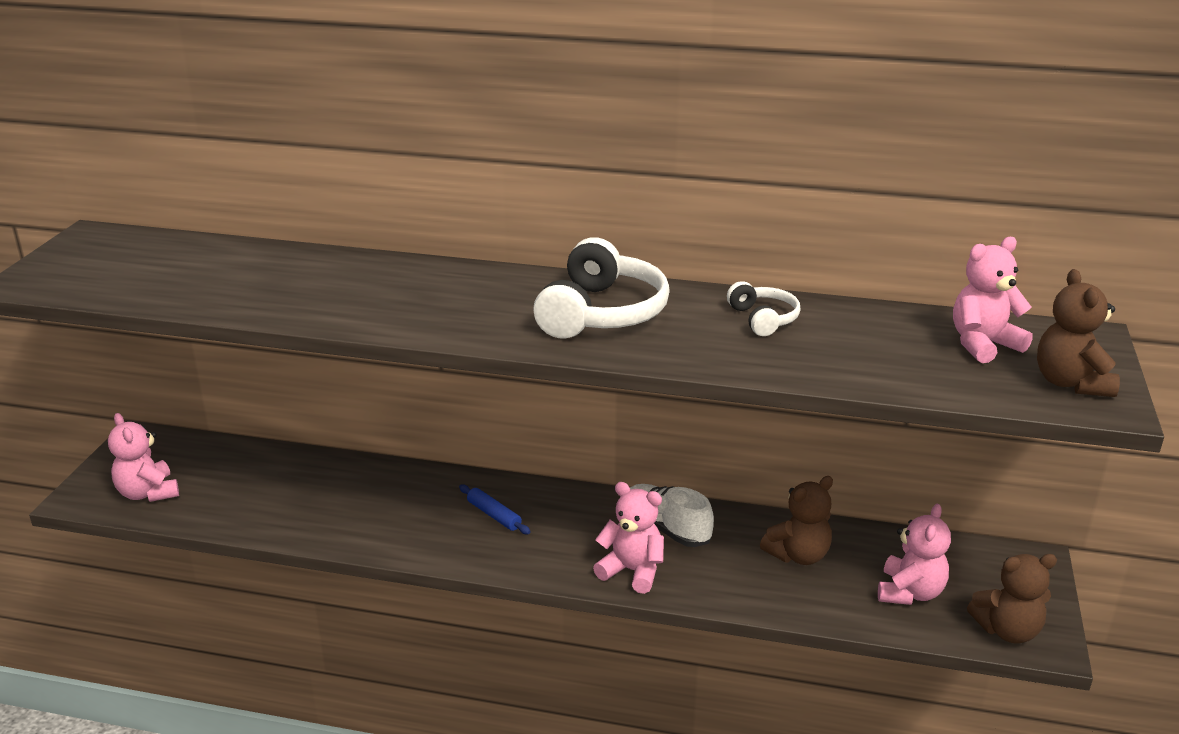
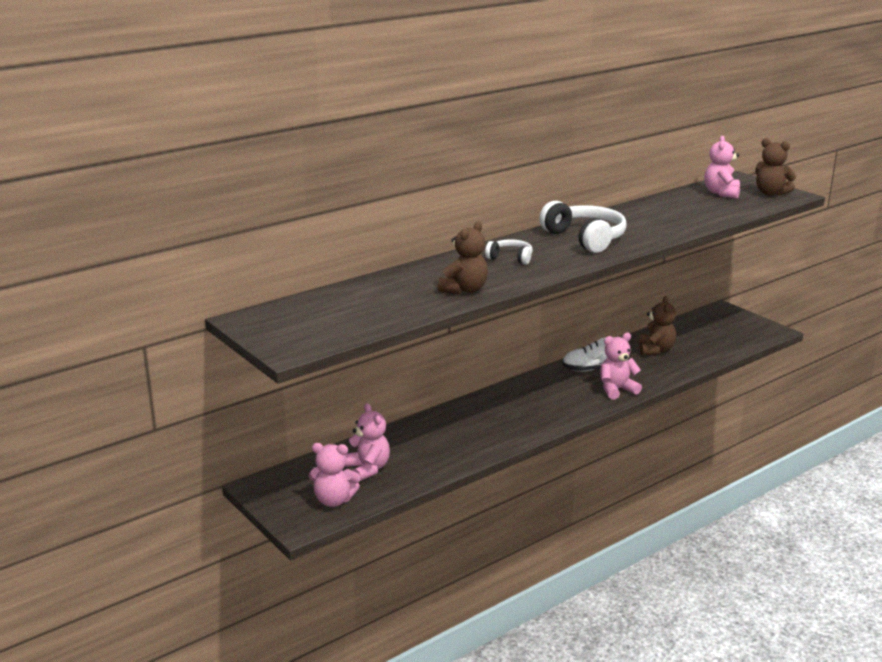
camera: 50 degrees left, 5 degrees down
(494, 515) = (520, 405): blue rolling pin -> none
(763, 319) = (641, 215): white headphones -> white headphones (510, 258)
(910, 592) = (712, 340): pink teddy bear -> pink teddy bear (368, 469)
(1007, 630) = (759, 334): brown teddy bear -> brown teddy bear (464, 290)

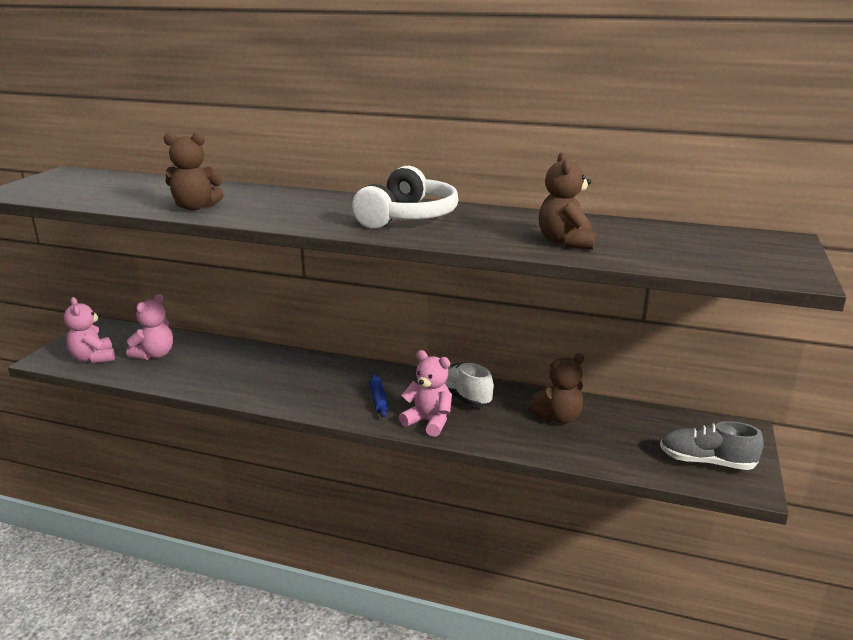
camera: 55 degrees right, 0 degrees up
(510, 258) = (303, 205): white headphones -> none
(566, 397) = (378, 400): none -> blue rolling pin
(721, 193) = (699, 241): pink teddy bear -> none
(743, 331) = (706, 462): none -> grey shoe
(770, 193) = (769, 263): brown teddy bear -> brown teddy bear (565, 242)

